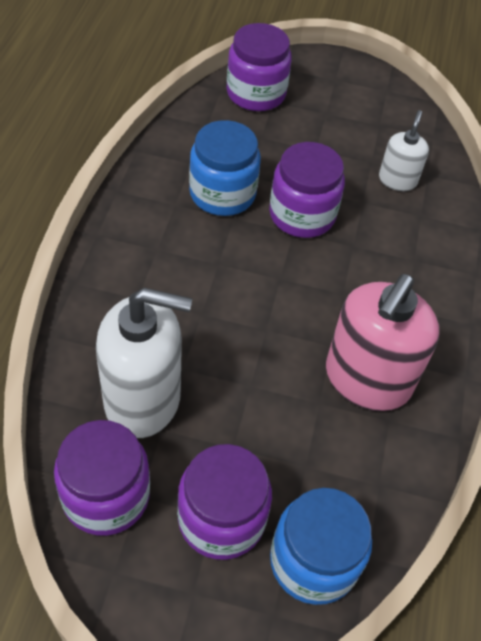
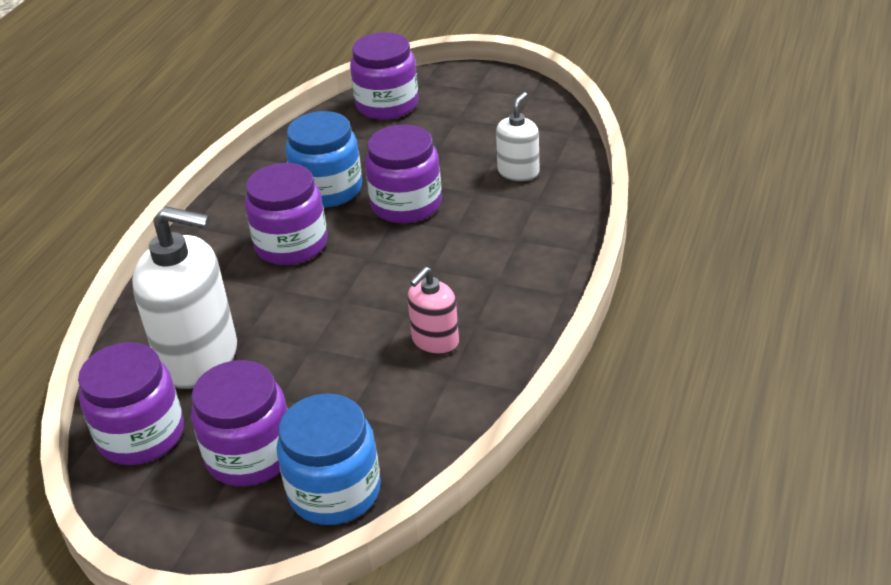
camera: 15 degrees right, 15 degrees down
(202, 260) = (291, 245): none -> purple jar
(367, 380) = (435, 342): pink soap dispenser -> pink soap dispenser, size x0.53

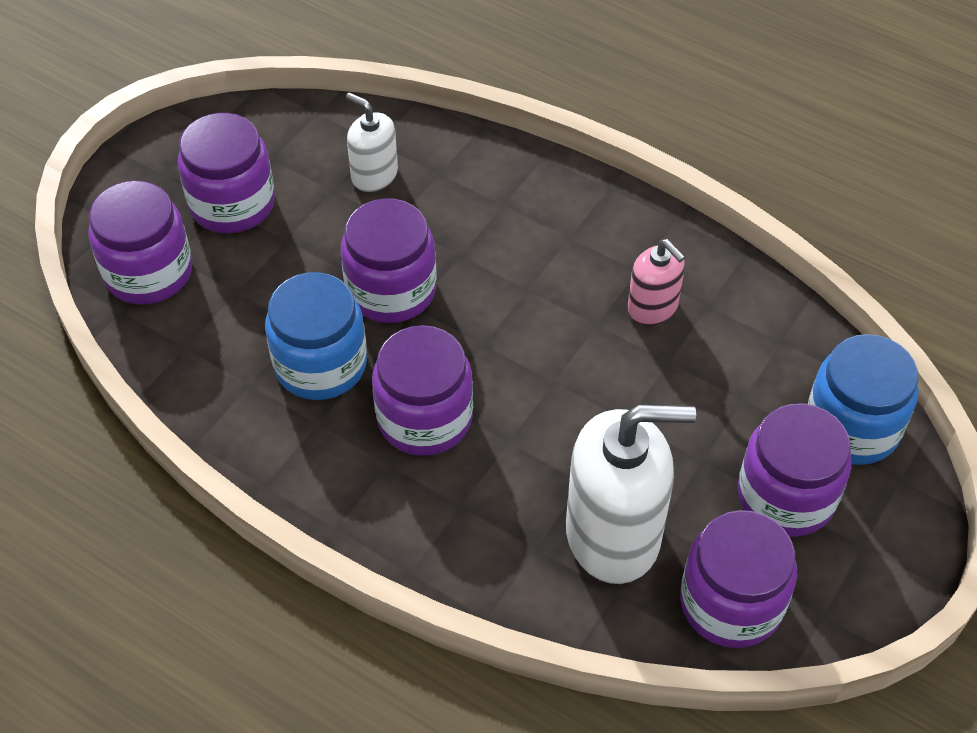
camera: 80 degrees left, 15 degrees up
(199, 358) = (613, 534): white soap dispenser -> white soap dispenser turned 60 degrees clockwise
(462, 120) = (232, 203): none -> purple jar

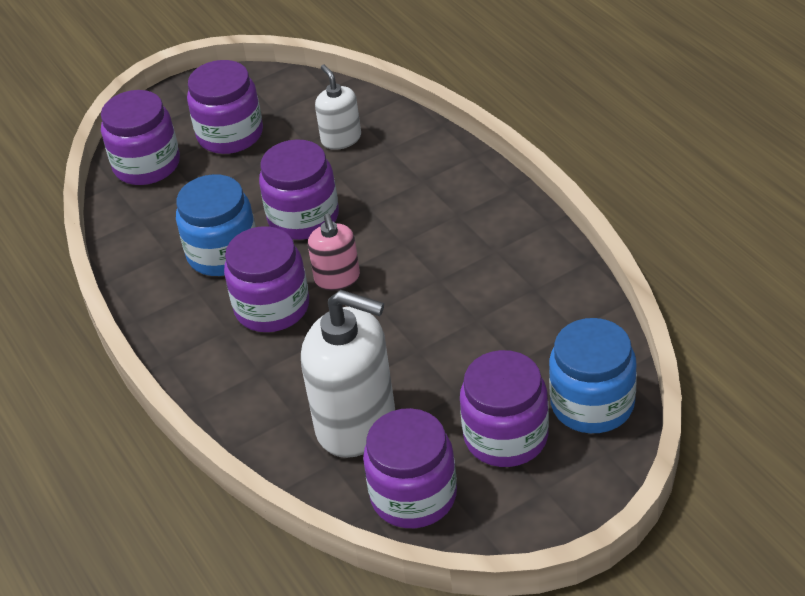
camera: 30 degrees right, 10 degrees down
(653, 307) = (489, 278): pink soap dispenser -> pink soap dispenser (337, 278)

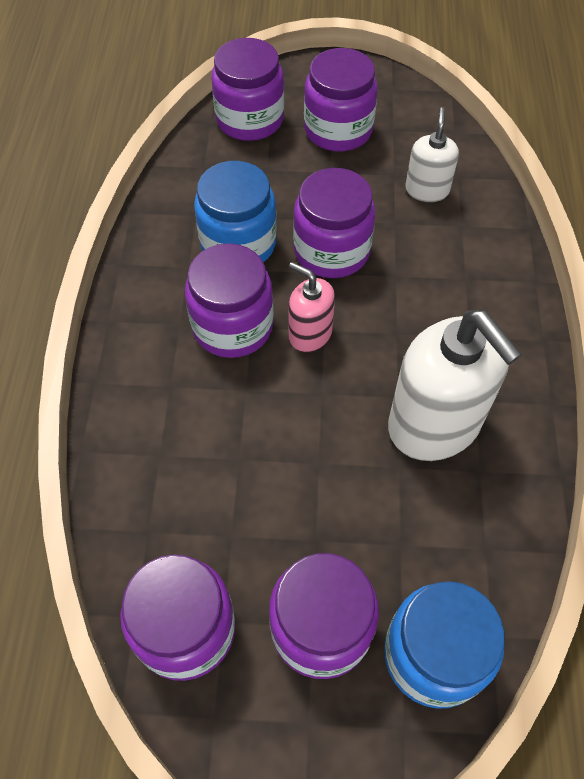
camera: 30 degrees right, 15 degrees up
(337, 278) = (310, 334): pink soap dispenser -> pink soap dispenser turned 105 degrees clockwise
(356, 423) = (202, 505): white soap dispenser -> white soap dispenser (435, 424)

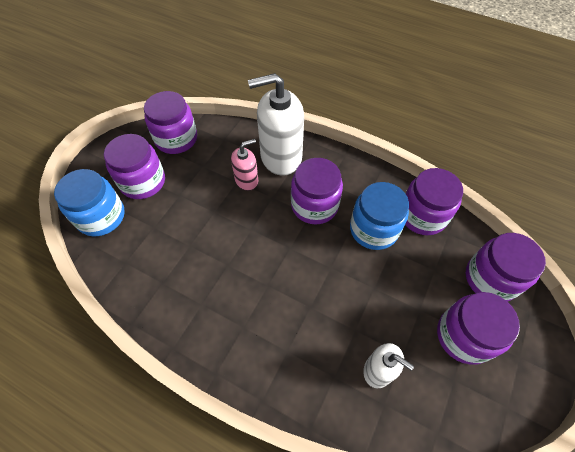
camera: 115 degrees right, 0 degrees up
(310, 334) = (290, 239): pink soap dispenser -> pink soap dispenser (246, 180)
(331, 251) = (346, 278): purple jar -> purple jar (422, 215)
(435, 424) = (200, 274): white soap dispenser -> white soap dispenser (280, 157)

